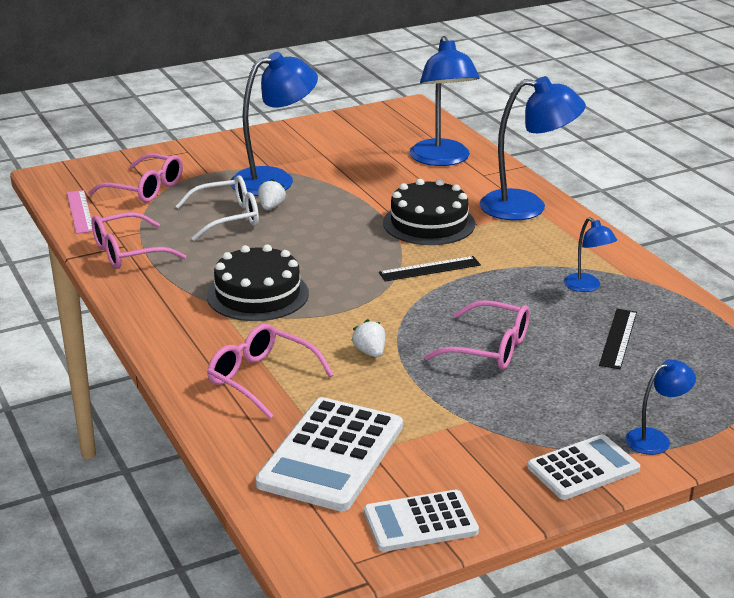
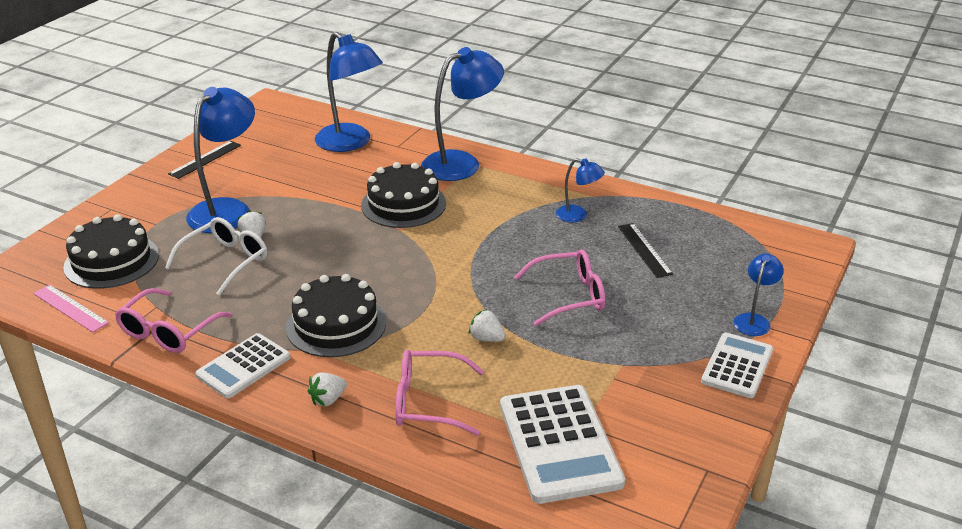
camera: 35 degrees left, 5 degrees up
(145, 189) = (111, 261): pink glasses -> black cake
(186, 345) = (328, 399): none -> white strawberry
(420, 522) = (685, 467): white calculator -> white calculator (243, 366)
(429, 269) = (449, 245): black ruler -> black ruler (205, 159)

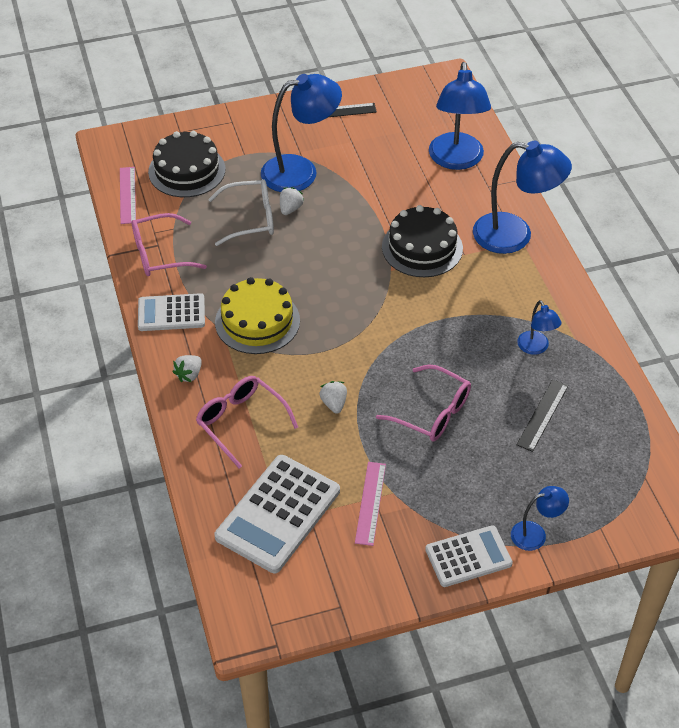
camera: 45 degrees right, 15 degrees up
(328, 399) = (189, 375): white strawberry -> white strawberry turned 60 degrees counterclockwise
(336, 324) = (257, 321): black cake -> yellow cake
(617, 383) = (370, 503): none -> pink ruler

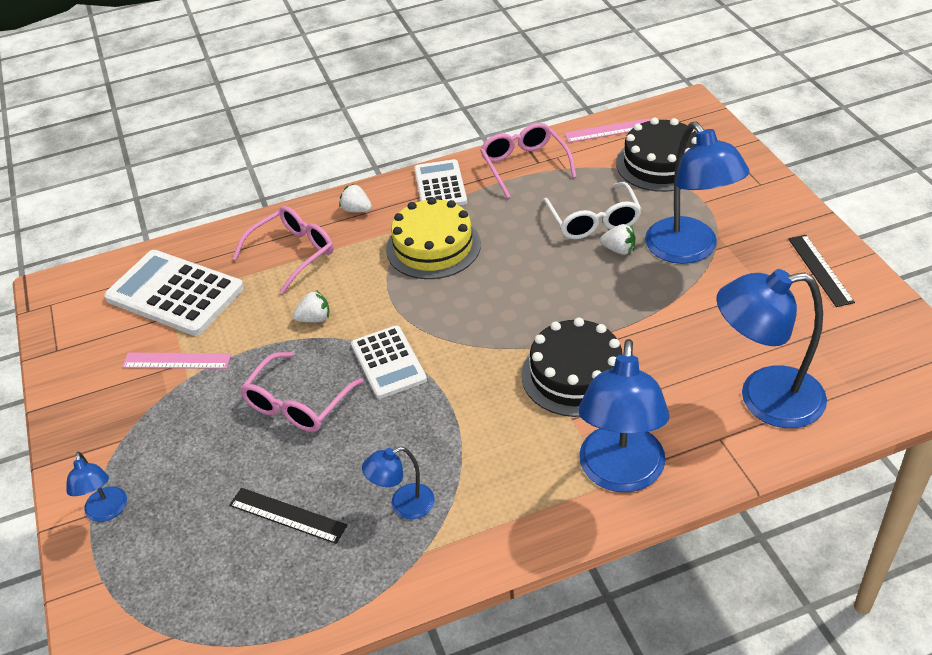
camera: 90 degrees right, 5 degrees down
(468, 557) = (90, 449): white calculator -> white calculator (388, 362)

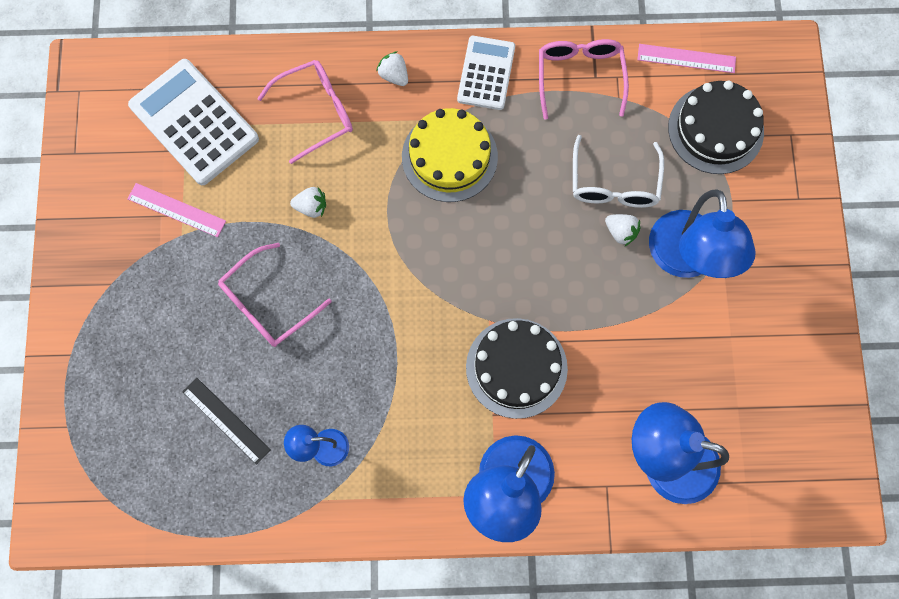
camera: 15 degrees right, 30 degrees up
(107, 512) = (83, 358): blue lamp -> none
(388, 362) = (360, 287): white calculator -> none
(820, 270) = (794, 334): black ruler -> none

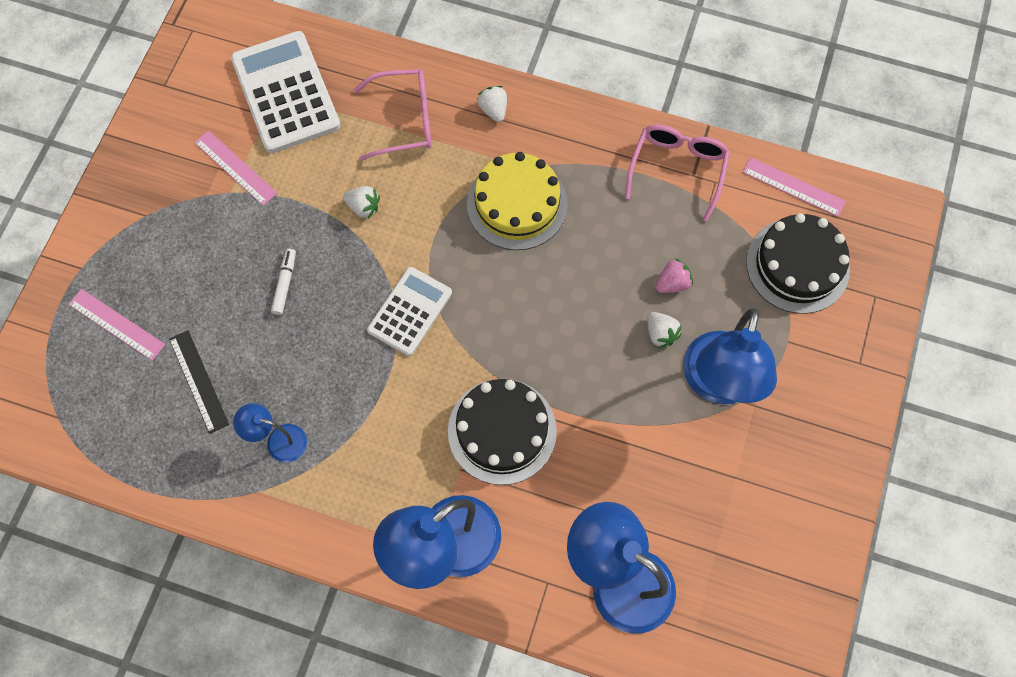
camera: 20 degrees right, 5 degrees down
(127, 395) = (116, 324): none -> pink ruler
(268, 303) = (285, 284): pink glasses -> white marker
(486, 73) = (584, 136): white calculator -> white calculator (410, 311)
(614, 183) = (672, 283): white glasses -> pink strawberry

